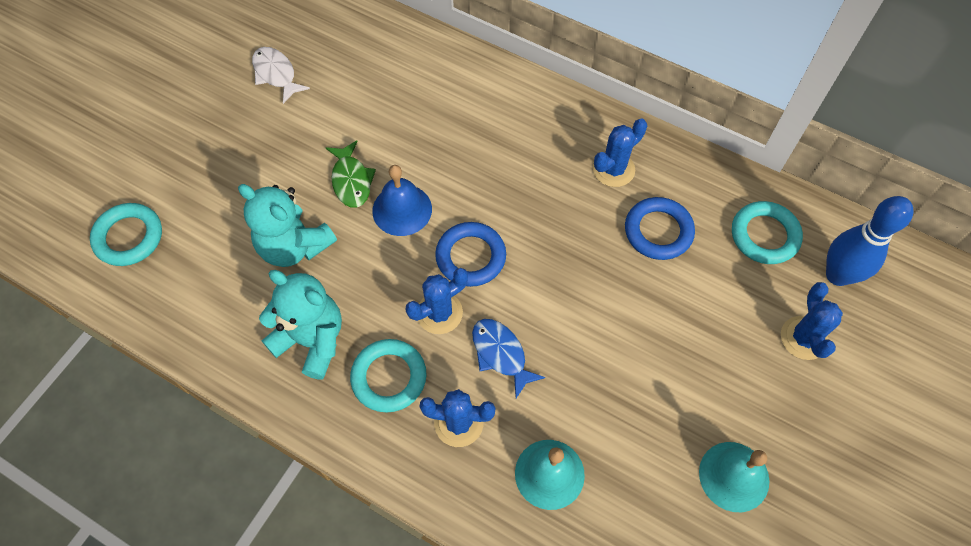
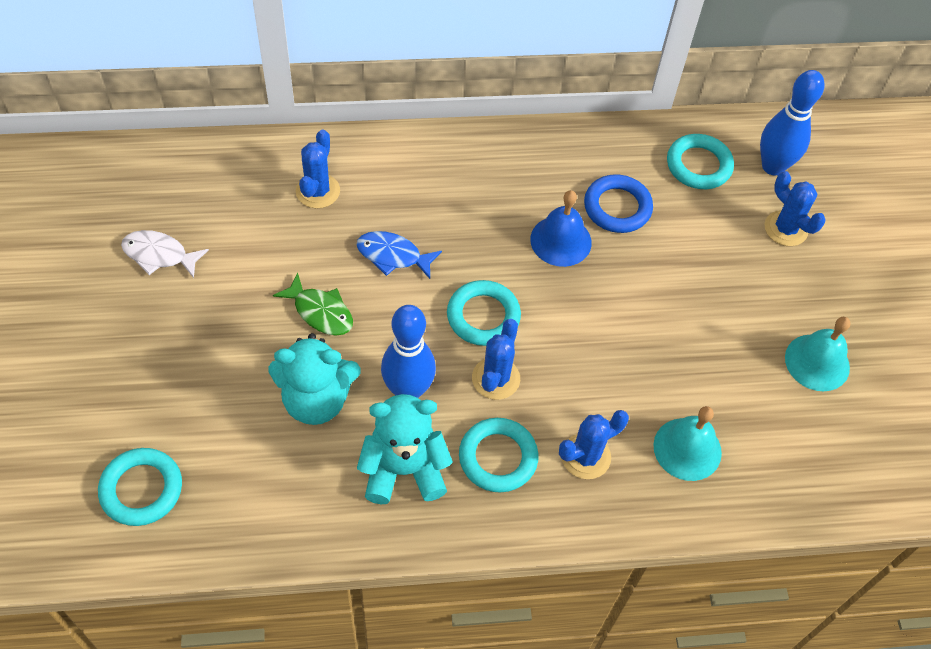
camera: 40 degrees left, 5 degrees down
(365, 280) = (408, 390): none -> blue bowling pin
(402, 209) = (389, 311): blue bell -> blue bell (561, 241)
(470, 257) = (483, 316): blue ring -> turquoise ring
(501, 354) = (574, 380): blue fish -> blue fish (393, 256)
(613, 169) = (542, 176): blue cactus -> blue cactus (318, 191)

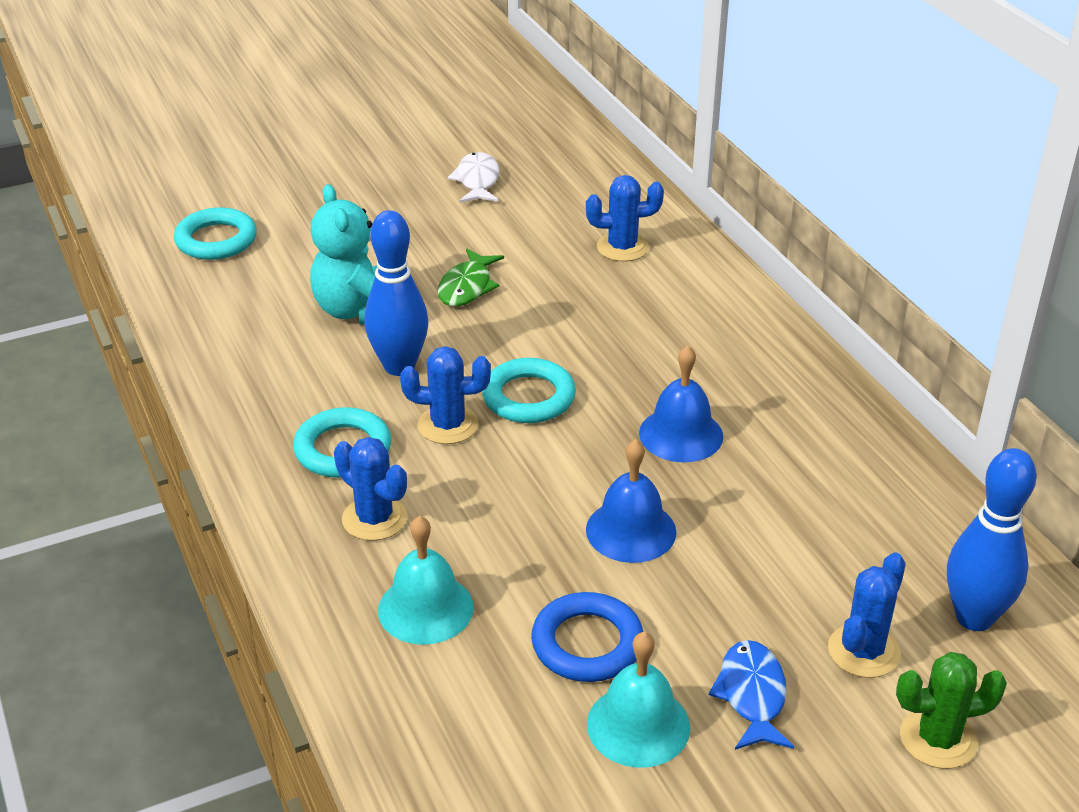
camera: 75 degrees right, 20 degrees down
(393, 256) = (571, 315): blue fish -> blue fish (752, 695)
(404, 470) = (299, 386): turquoise teddy bear -> none
(617, 207) = (771, 472): blue ring -> blue ring (587, 643)
(648, 305) = (631, 530): none -> blue bell
(698, 165) = (908, 536): turquoise ring -> none
(857, 225) = (938, 739): none -> green cactus

